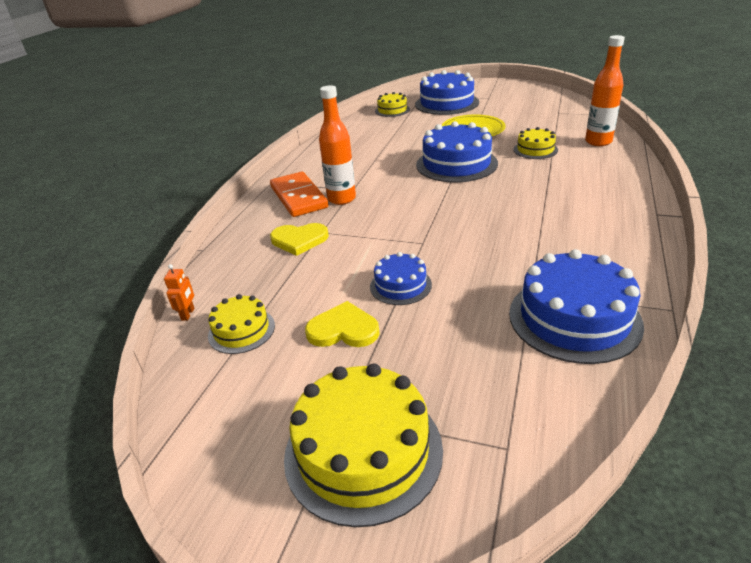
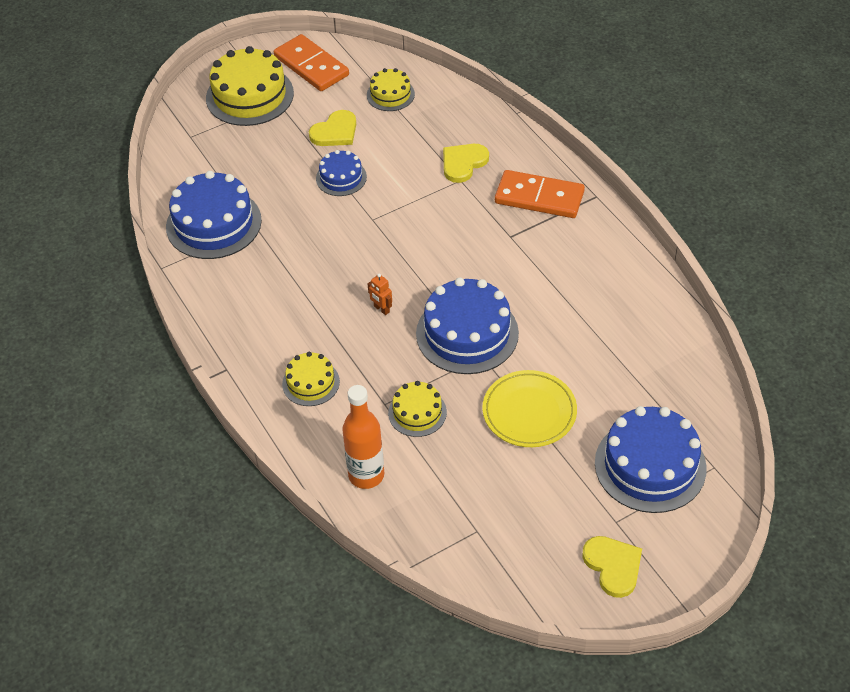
camera: 130 degrees right, 15 degrees up
(188, 314) = (437, 80): orange robot -> orange robot (381, 309)
(241, 433) = (311, 66): none -> orange domino
(341, 199) = (500, 219): orange bottle -> none
(392, 110) = (692, 399): yellow cake -> yellow cake (311, 383)
(509, 91) = (613, 566): none -> yellow heart

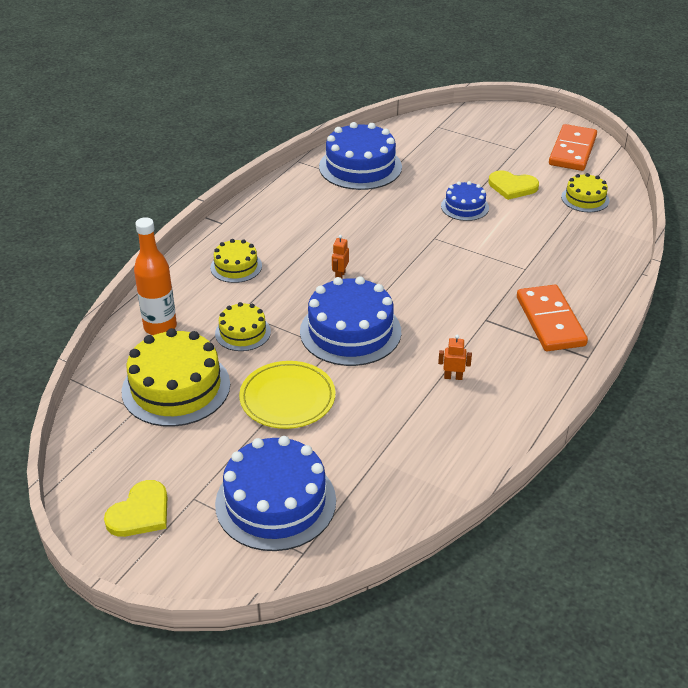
camera: 60 degrees right, 10 degrees down
(249, 95) = (508, 135): yellow cake -> yellow cake (176, 387)
(463, 163) = (546, 263): yellow heart -> none
(569, 289) = (453, 377): none -> orange robot

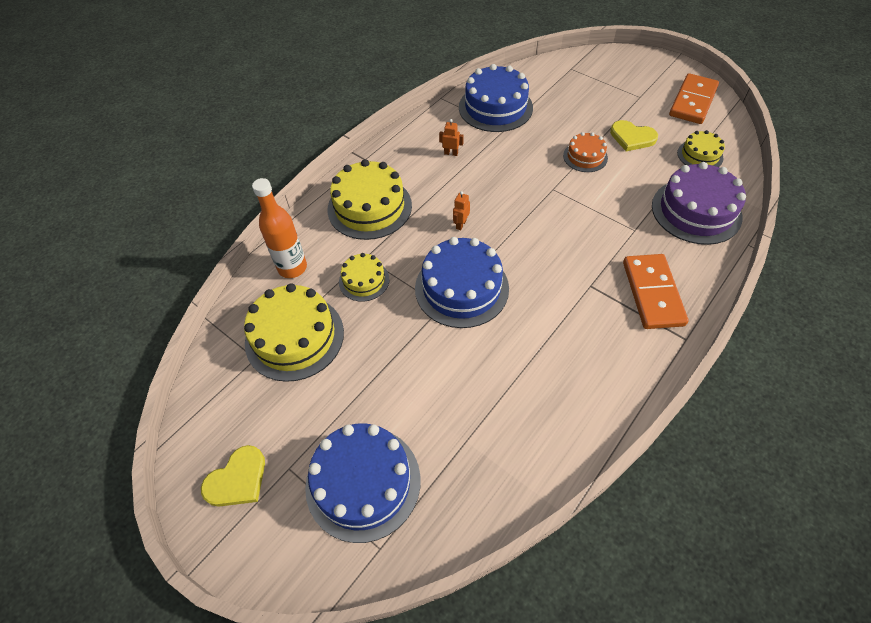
camera: 10 degrees right, 15 degrees up
(236, 267) = (369, 207): yellow cake -> yellow cake, size x1.83
(287, 398) = (392, 360): yellow plate -> none
(453, 377) = (551, 350): orange robot -> orange robot (451, 153)
(464, 207) = (585, 157): blue cake -> orange cake
(586, 248) = (696, 211): none -> purple cake

